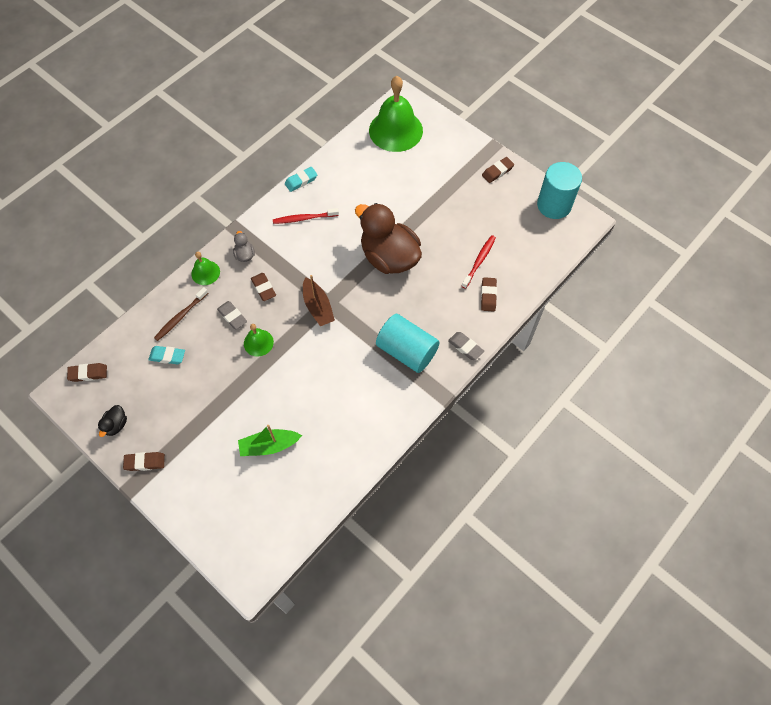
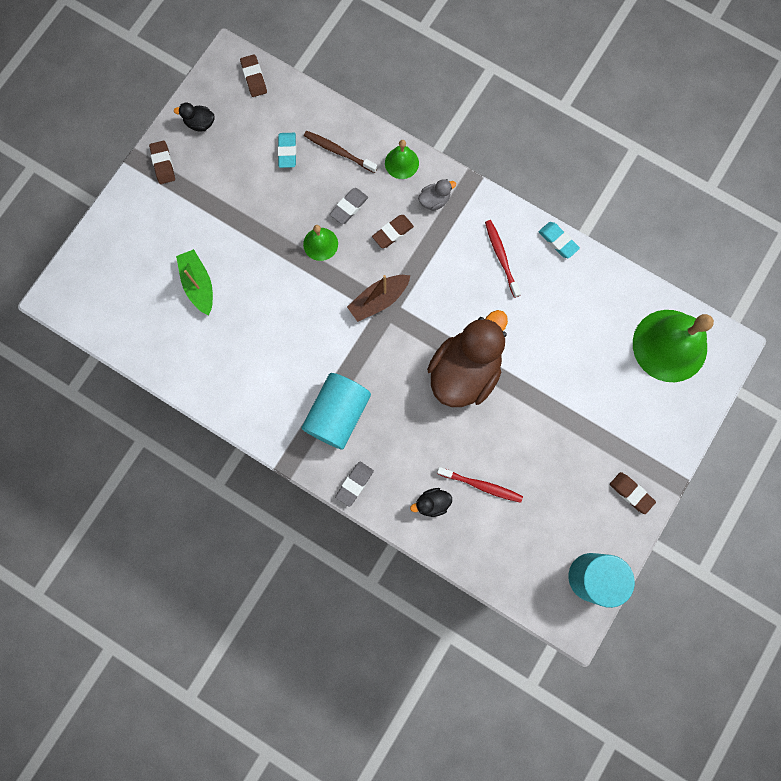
camera: 80 degrees right, 15 degrees up
(488, 296) = (432, 503): brown eraser -> black duck

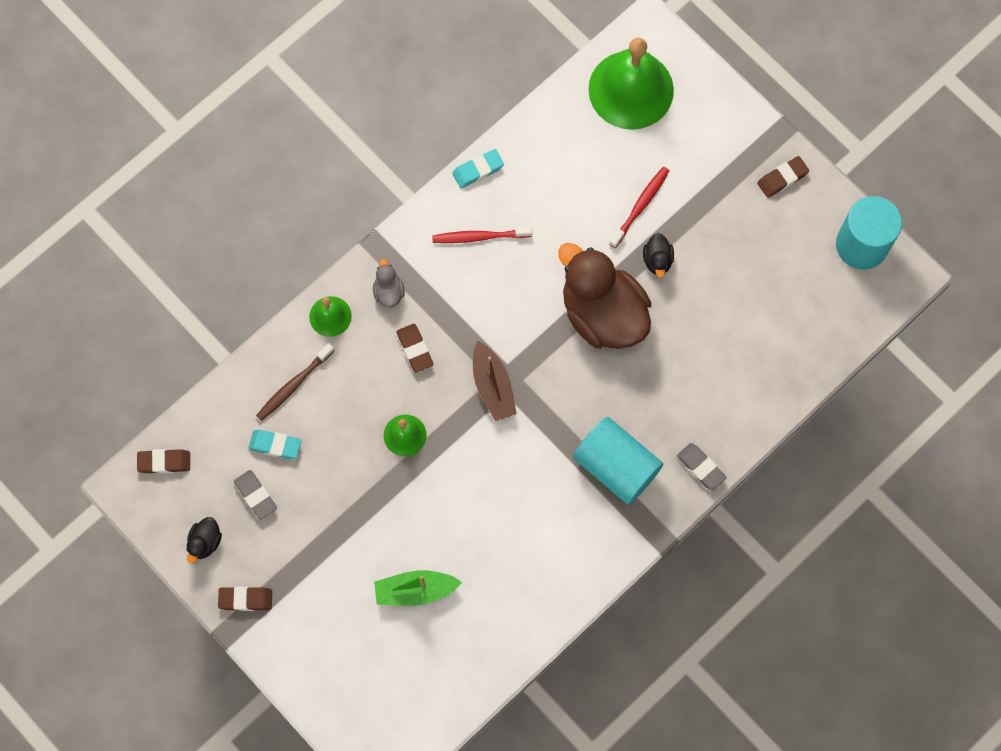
camera: 75 degrees left, 5 degrees down
(349, 207) = (368, 391): grey eraser -> grey eraser (256, 495)
(432, 503) = (743, 389): black duck -> black duck (657, 260)
(481, 485) = (736, 331): red toothbrush -> red toothbrush (640, 206)

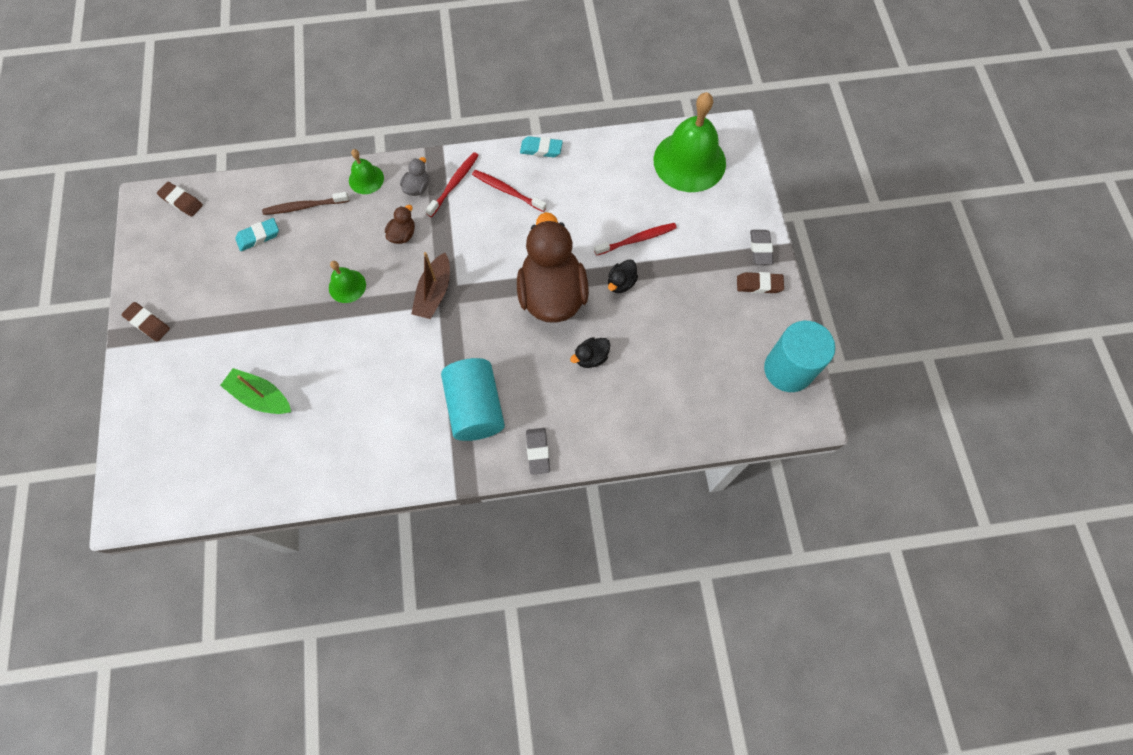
camera: 35 degrees right, 5 degrees down
(205, 542) = (158, 268): black duck -> black duck (591, 357)
(256, 495) = (217, 260): grey eraser -> grey eraser (760, 249)
(275, 445) = (258, 236): turquoise eraser -> turquoise eraser turned 75 degrees counterclockwise
(415, 349) = (403, 234): brown eraser -> brown duck
(422, 263) = (454, 184): none -> red toothbrush

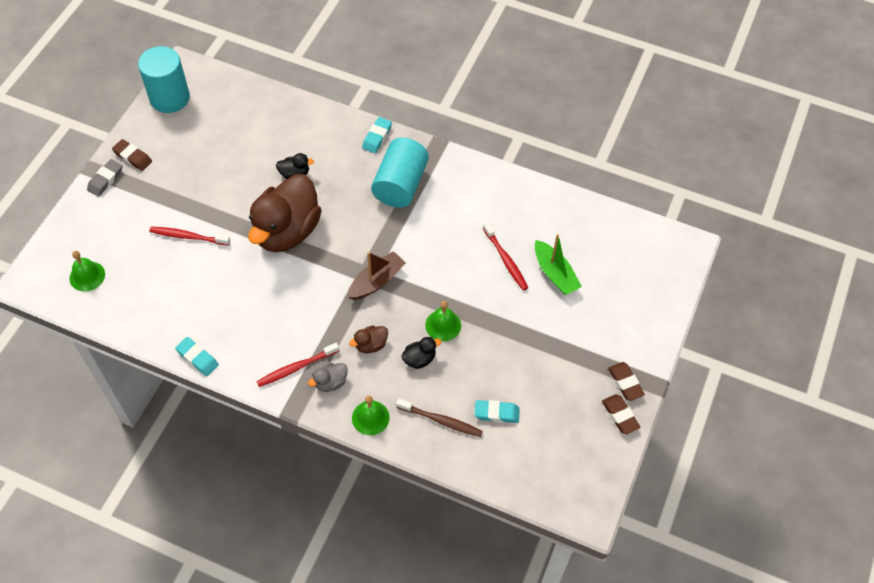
camera: 150 degrees left, 10 degrees down
(181, 201) = (553, 492): brown eraser -> brown eraser (620, 415)
(507, 191) = (256, 335): red toothbrush -> red toothbrush (505, 260)
(538, 452) = (377, 137): grey eraser -> turquoise eraser
(621, 283) = (229, 211): black duck -> black duck (419, 359)
(689, 161) = (87, 276): green bell -> green bell, size x0.48

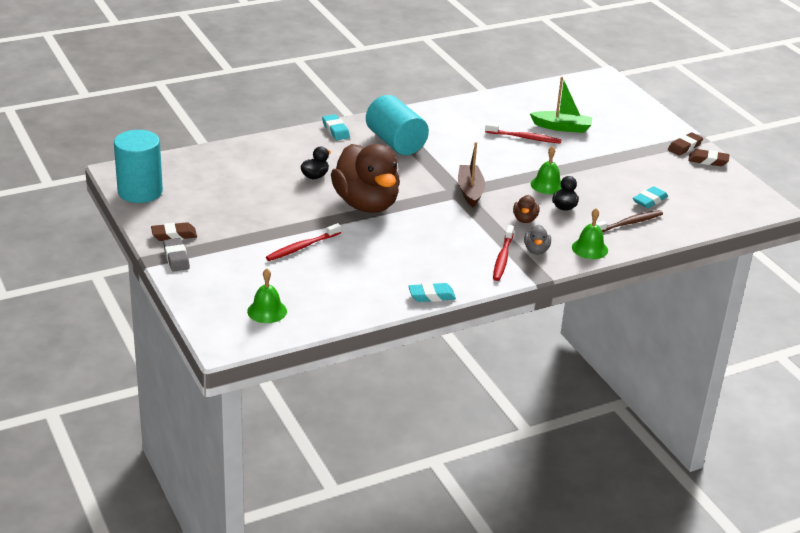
camera: 50 degrees left, 25 degrees down
(625, 383) = (684, 147): brown eraser -> brown eraser turned 60 degrees counterclockwise

